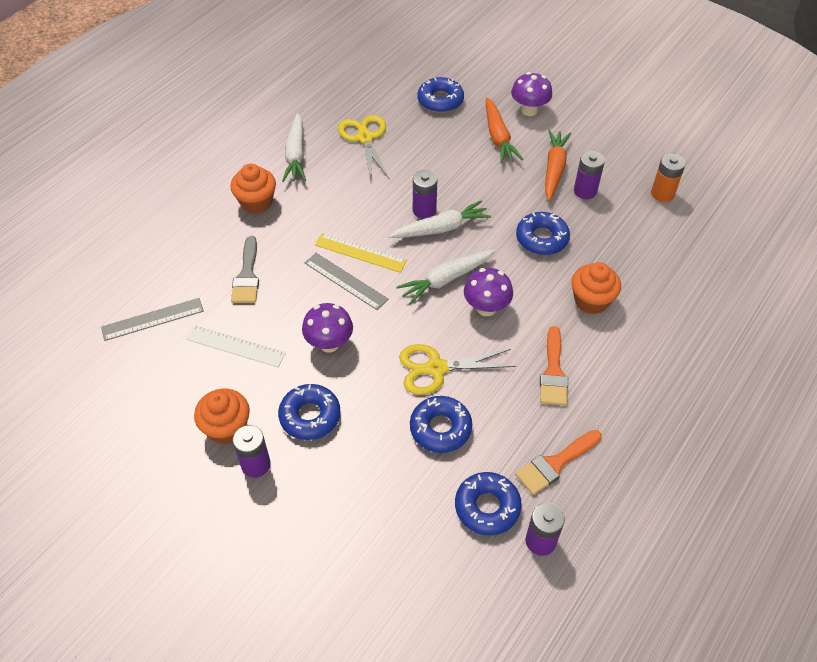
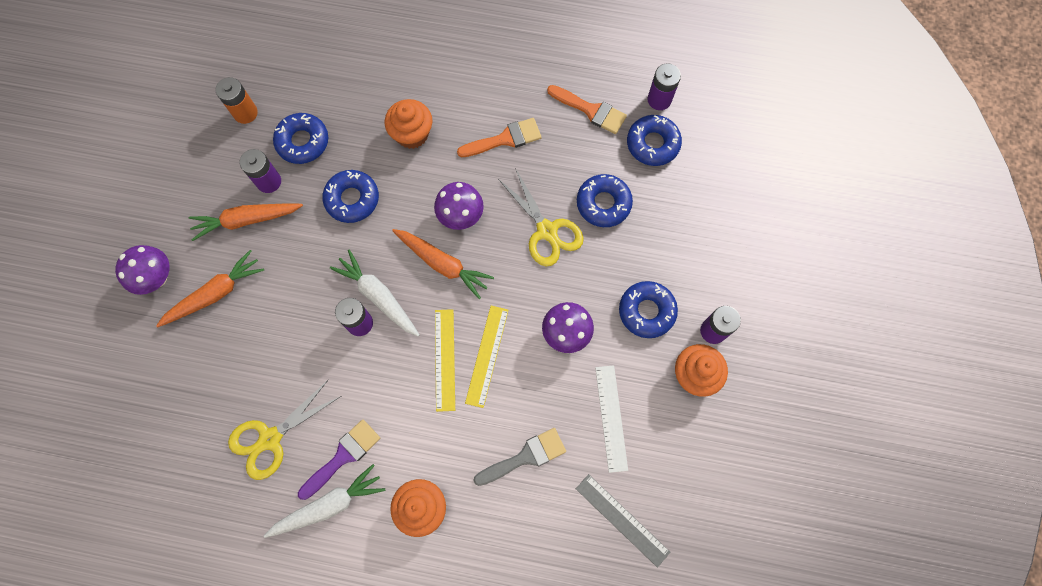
camera: 115 degrees left, 20 degrees up
(325, 171) = (343, 456): none -> purple brush
(346, 281) = (486, 355): grey ruler -> yellow ruler
(440, 100) = (171, 382): blue donut -> blue donut (303, 142)
(446, 280) = (443, 264): white carrot -> orange carrot

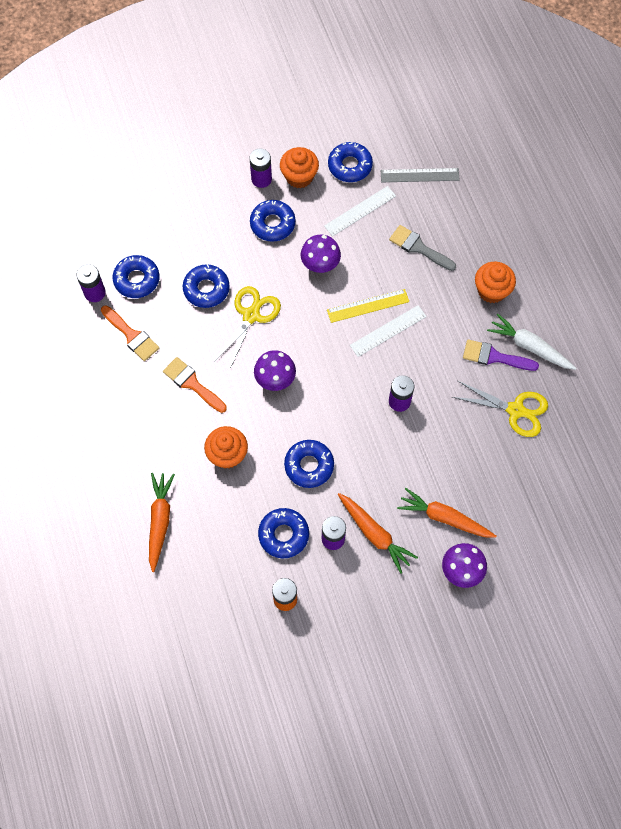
camera: 120 degrees left, 5 degrees down
(378, 296) = (372, 401): white carrot -> none
(443, 264) = (320, 371): orange carrot -> orange carrot (160, 521)
(445, 359) = (388, 330): yellow ruler -> white ruler
(591, 110) = (131, 335): orange brush -> orange brush turned 135 degrees clockwise
(622, 520) = (419, 175): grey ruler -> grey ruler turned 75 degrees clockwise
(679, 442) = (350, 166): none -> blue donut

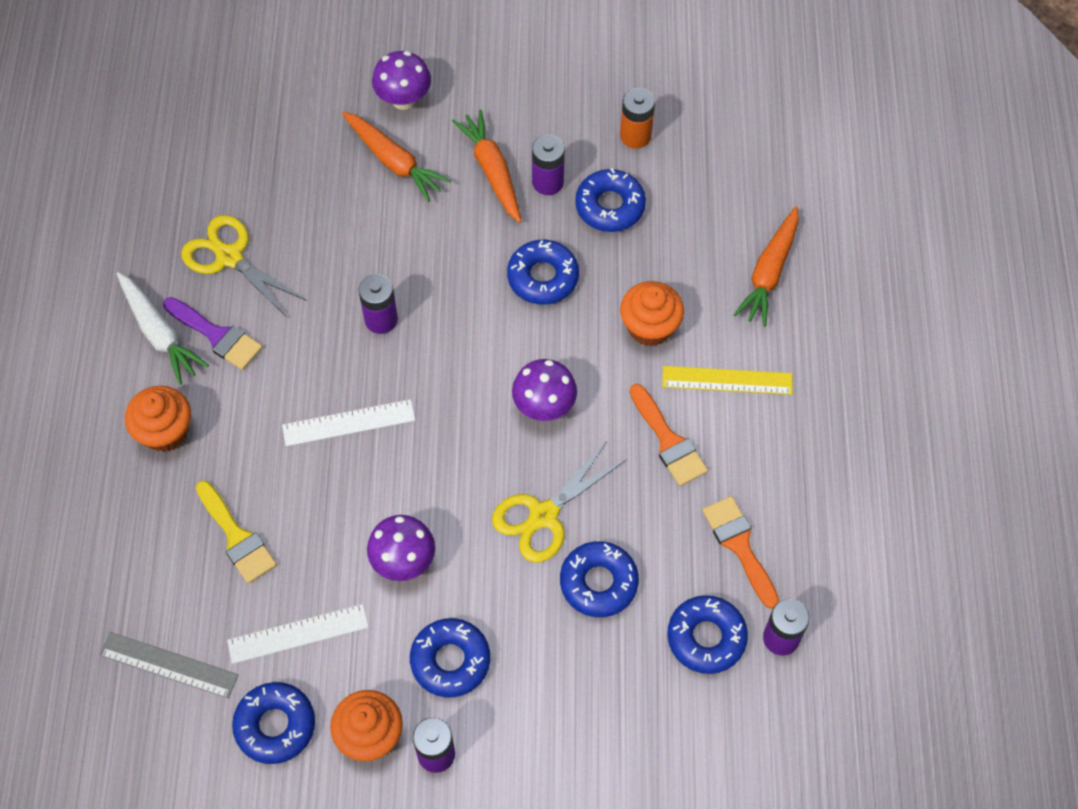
camera: 160 degrees left, 5 degrees down
(368, 306) = (360, 470): yellow ruler -> yellow ruler (727, 380)
(419, 247) = (237, 537): grey brush -> yellow brush

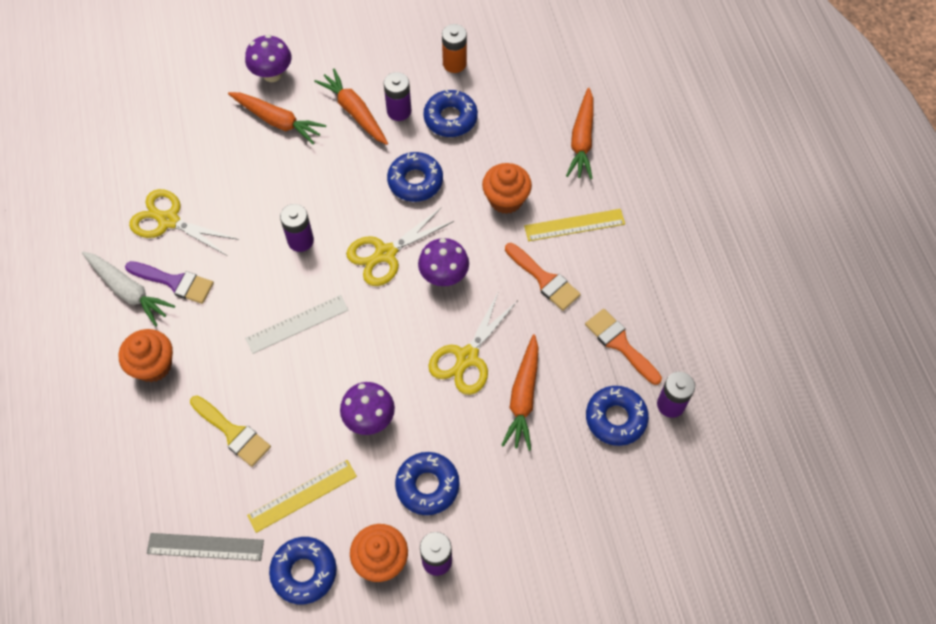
camera: 15 degrees left, 0 degrees up
(298, 634) = (302, 496): white ruler -> yellow ruler
(480, 361) = (385, 254): none -> yellow scissors
(598, 582) = (523, 397): blue donut -> orange carrot

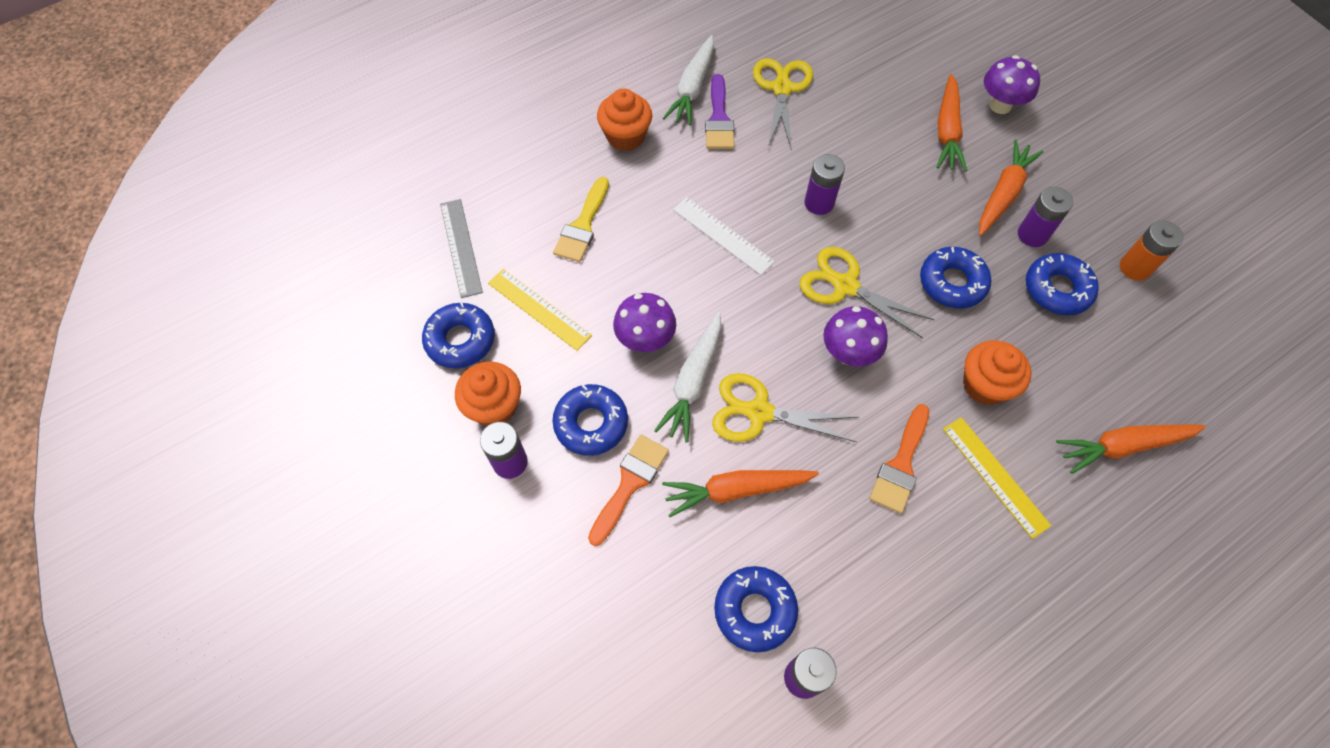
camera: 70 degrees right, 0 degrees up
(422, 396) = (693, 382): none -> white carrot
(620, 344) = (858, 584): orange brush -> orange brush (630, 483)

